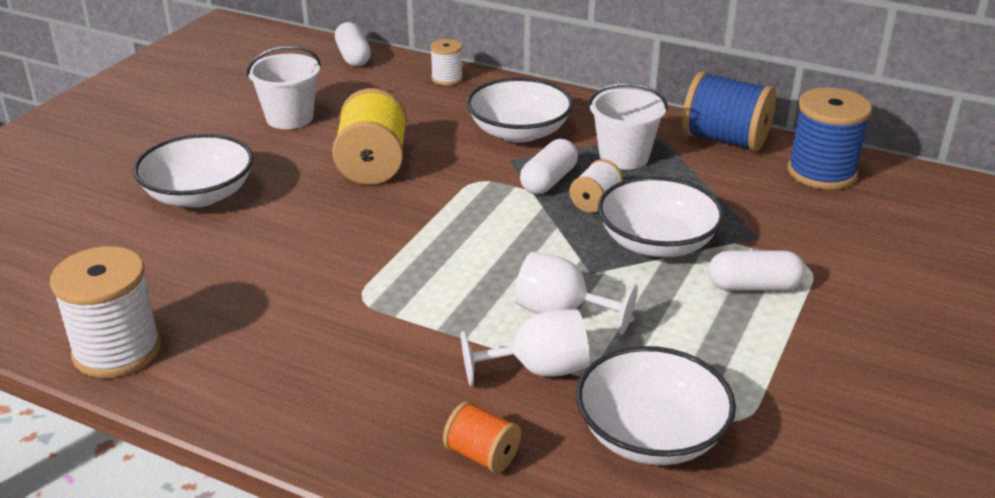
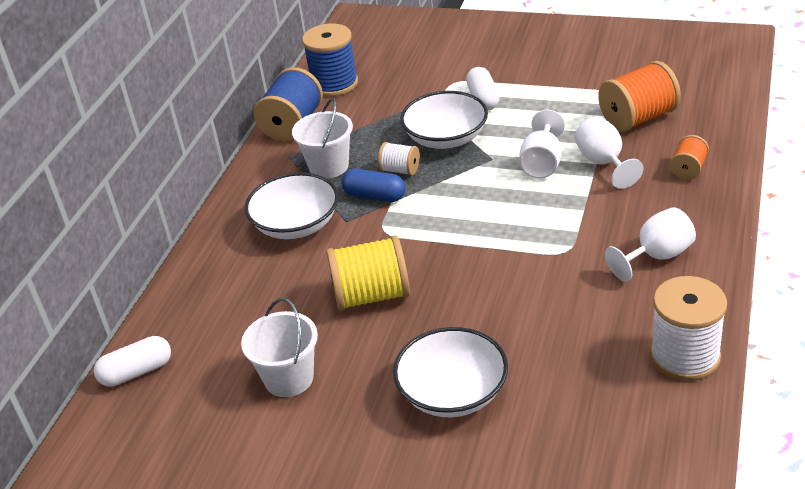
camera: 95 degrees left, 5 degrees up
(302, 371) = (657, 256): none -> white goblet
(447, 78) = (190, 289): white spool -> none
(549, 181) = (375, 196): white capsule -> blue capsule
(651, 434) = (638, 118): white bowl -> orange spool

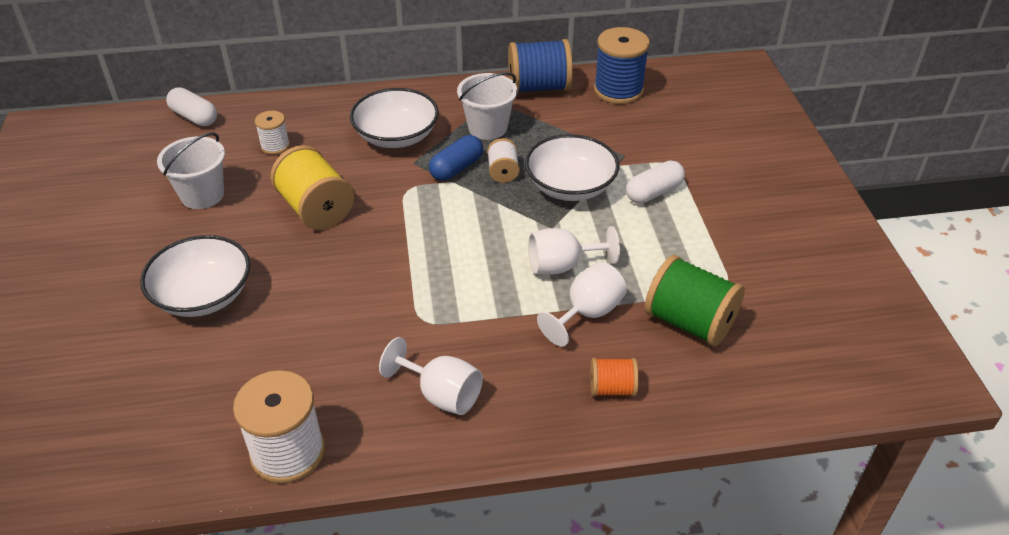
camera: 60 degrees right, 5 degrees up
(244, 312) = (275, 146): none -> white spool
(375, 196) = (456, 168): blue capsule -> blue capsule turned 45 degrees clockwise
(638, 118) = (689, 322): orange spool -> green spool

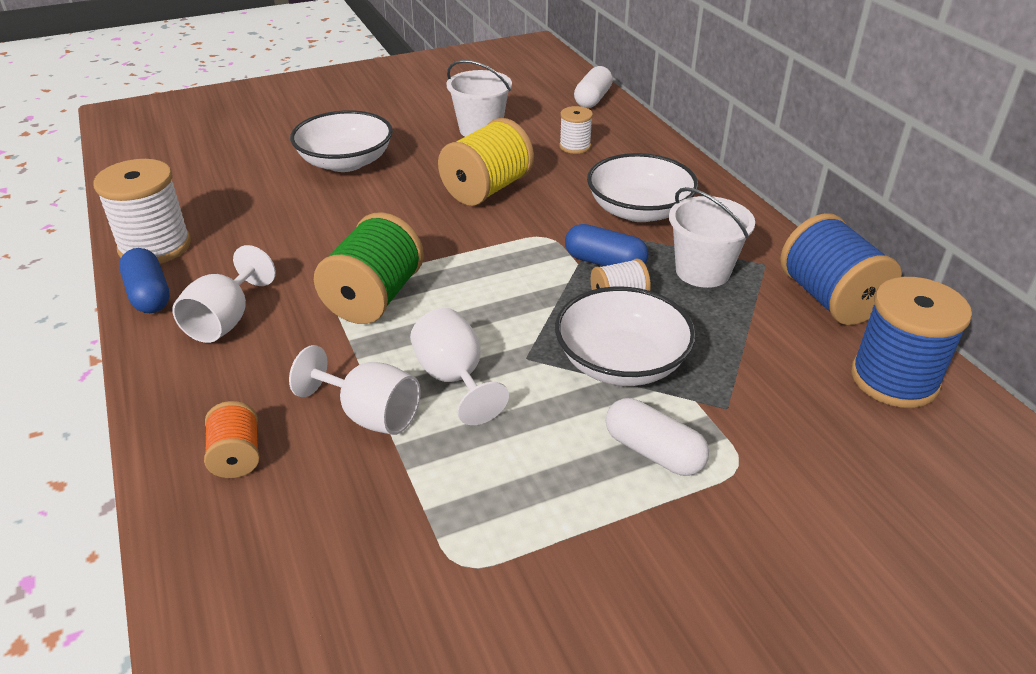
camera: 75 degrees right, 5 degrees down
(376, 453) = (149, 295): none -> blue capsule
(689, 322) = (371, 525): green spool -> green spool (374, 298)

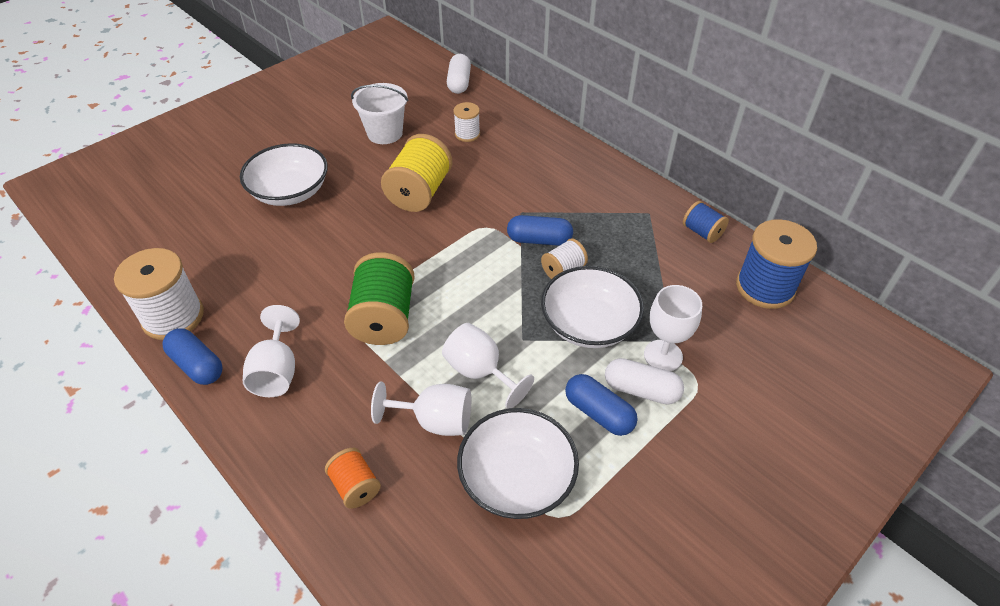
camera: 20 degrees left, 10 degrees up
(581, 462) = (598, 413): none -> blue capsule
(639, 210) = (542, 186): white bowl -> white bowl (517, 478)
(702, 271) = (610, 230): white bucket -> none
(704, 421) = (663, 355): none -> white goblet
(829, 299) = (702, 232): blue spool -> blue spool, size x0.54

